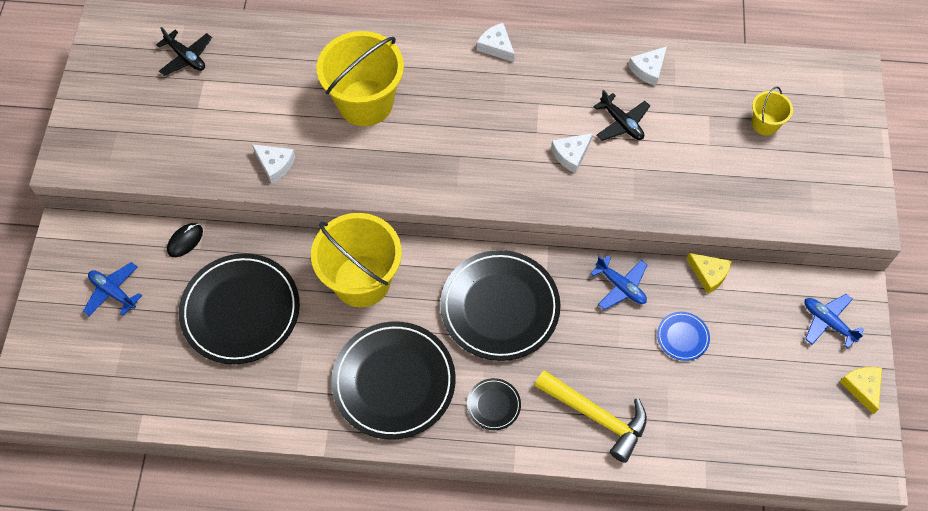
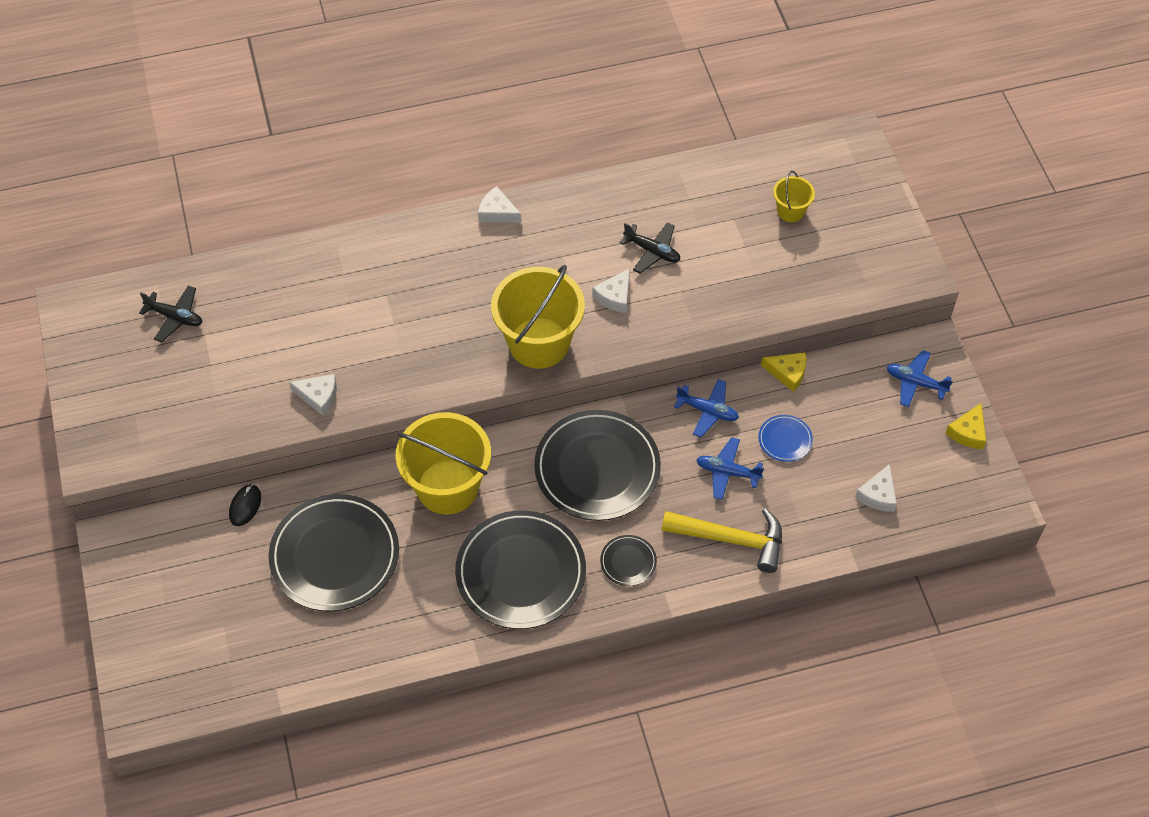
camera: 20 degrees left, 5 degrees down
(113, 292) = (191, 581): blue plane -> blue plane (727, 472)
(365, 103) = (386, 307): yellow bucket -> yellow bucket (539, 343)
(648, 69) = (658, 191): white cheese -> white cheese (878, 495)
(862, 387) = (968, 432): yellow cheese -> yellow cheese turned 120 degrees counterclockwise

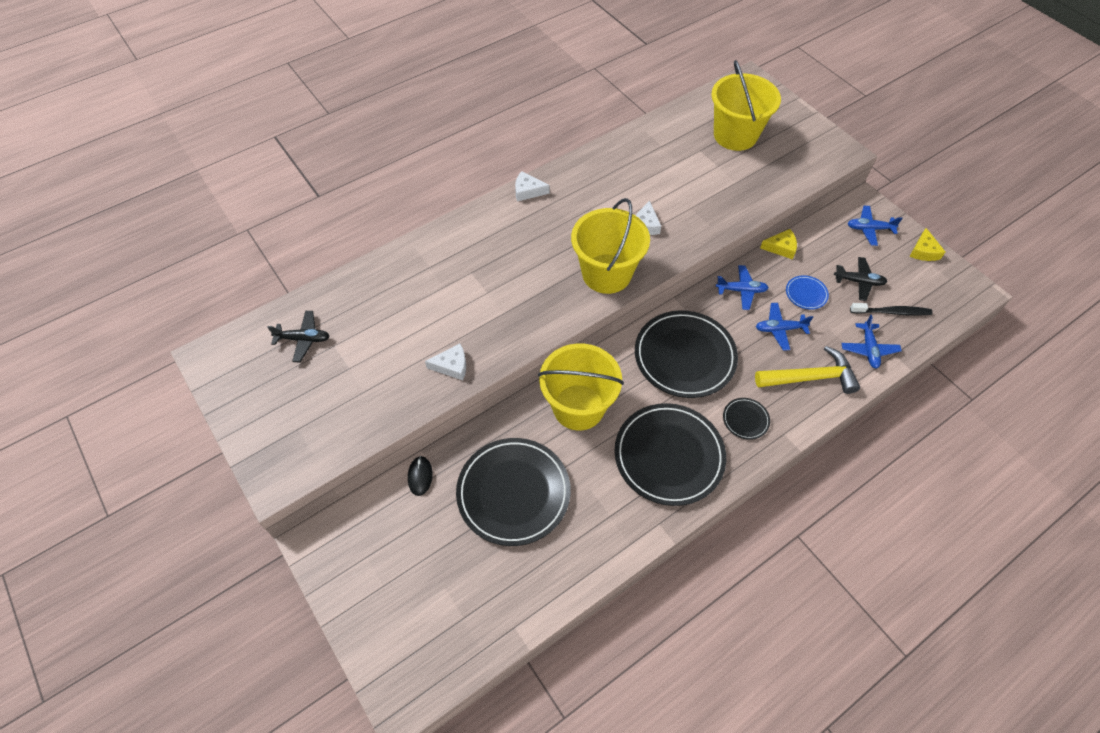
camera: 20 degrees left, 0 degrees up
(652, 251) = (655, 187): black plane -> black plane (859, 282)
(790, 211) = (735, 135): yellow bucket -> yellow bucket, size x2.11
(821, 529) = (868, 349): none -> blue plane
(878, 495) = (892, 312): white cheese -> black toothbrush

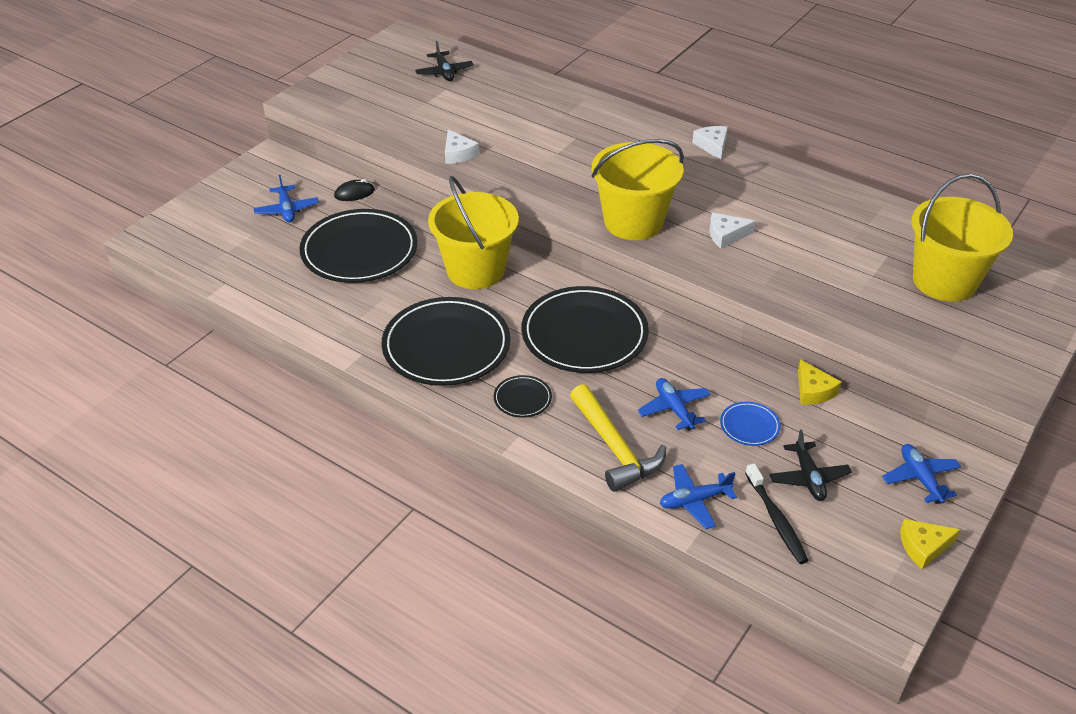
camera: 70 degrees right, 15 degrees down
(741, 290) = (714, 365): blue plane -> blue plane (287, 210)

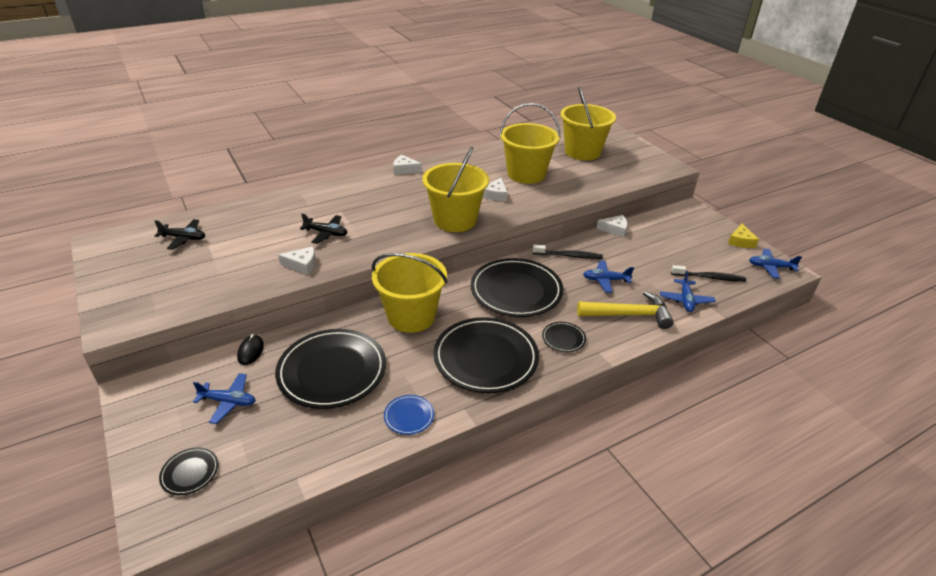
camera: 65 degrees left, 5 degrees down
(204, 226) = (190, 472): none -> black plate
(701, 360) = (569, 256): none -> black toothbrush
(749, 426) = (632, 259): blue plate -> blue plate (409, 416)
(808, 477) = (681, 256): black plane -> black plane (326, 233)
(811, 245) = (526, 174): none -> yellow bucket
(813, 390) = (614, 229): yellow cheese -> white cheese
(920, 478) = (693, 224): blue plane -> blue plane (770, 267)

